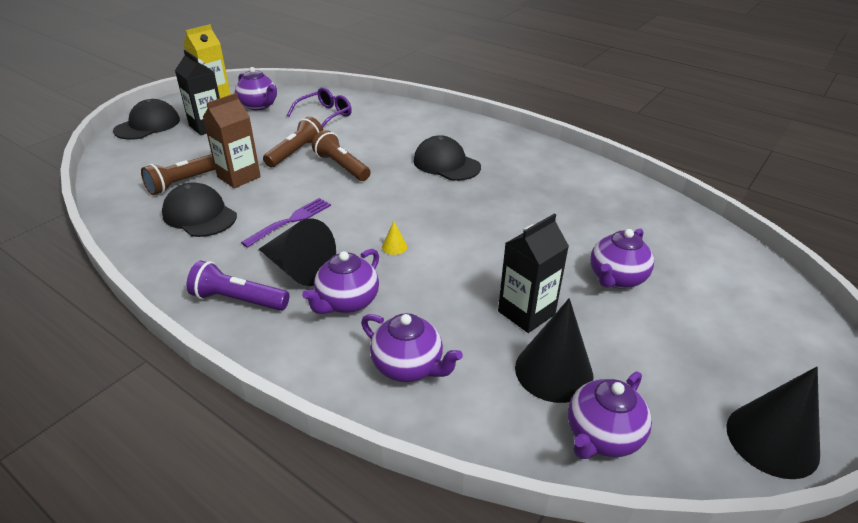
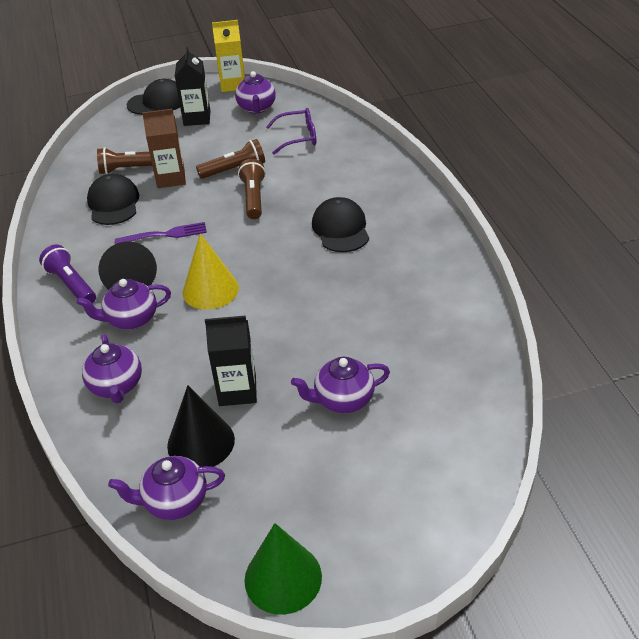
camera: 40 degrees right, 5 degrees up
(394, 247) = (210, 290): yellow cone -> yellow cone, size x2.44
(772, 440) = (283, 578): black cone -> green cone

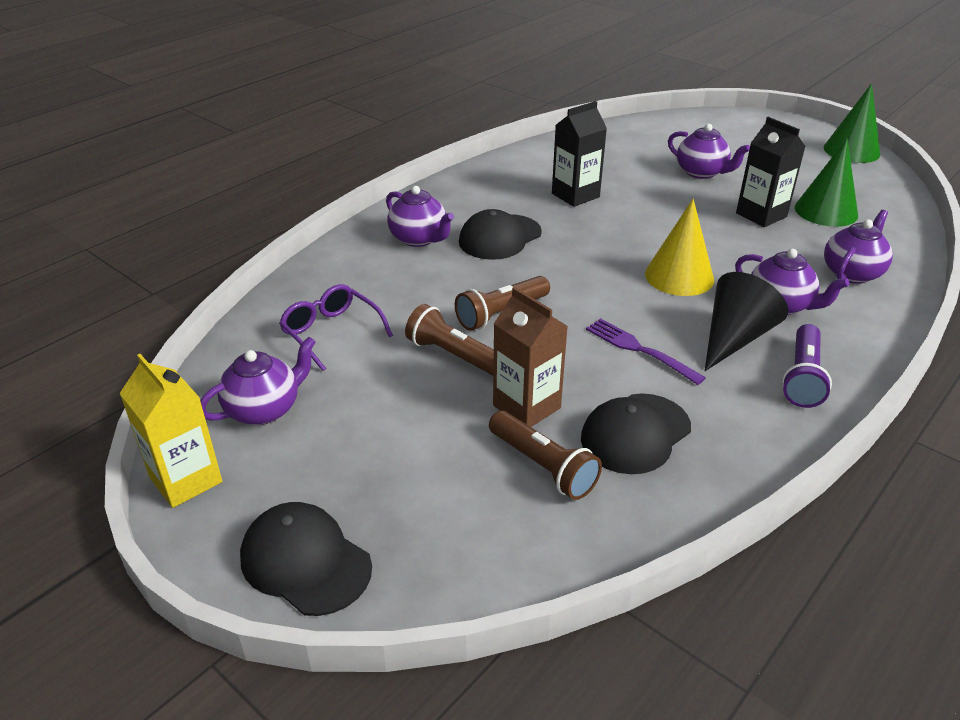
camera: 125 degrees left, 5 degrees down
(174, 501) = (880, 201): purple teapot -> purple teapot (419, 239)
(197, 118) = (336, 467): black carton -> black carton (575, 195)
(201, 442) = (826, 211): black cone -> green cone

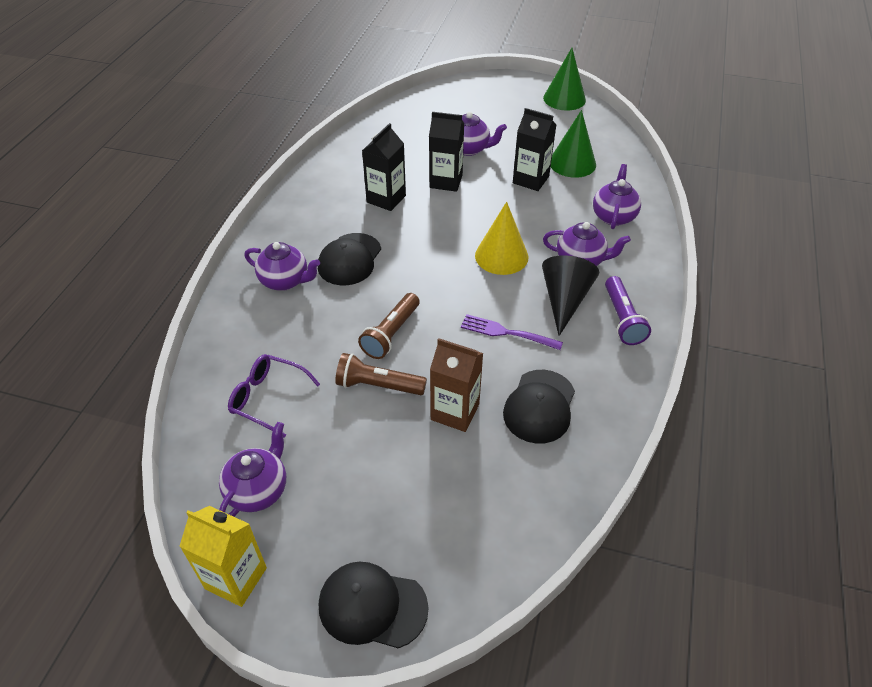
camera: 25 degrees left, 10 degrees up
(543, 466) = (493, 458): brown flashlight -> none
(655, 195) = (446, 181): none -> black carton

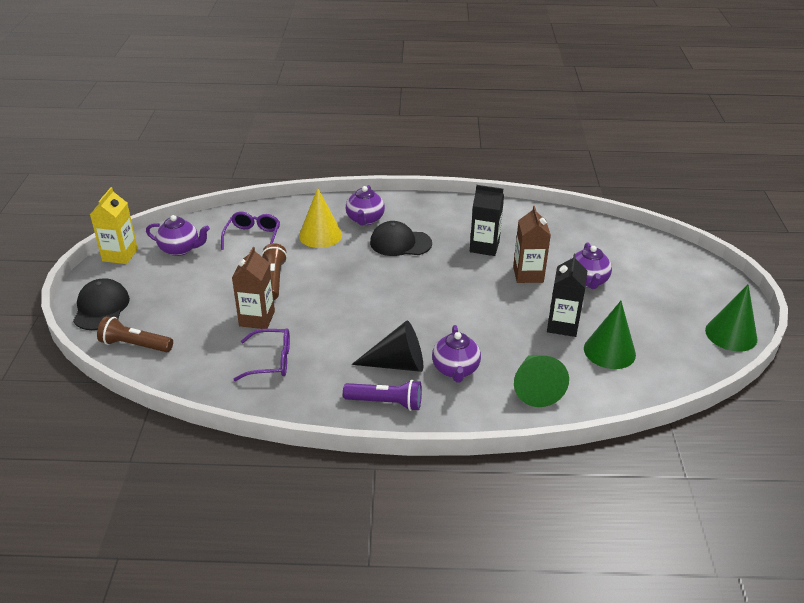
camera: 75 degrees right, 10 degrees down
(391, 334) = (326, 276): brown flashlight -> brown flashlight (135, 345)
(446, 181) = (528, 274): black carton -> brown carton
(501, 256) = (439, 320): yellow cone -> yellow cone (320, 235)
(507, 333) = (346, 334): purple fork -> none
(539, 406) = (271, 361): black cap -> purple glasses
(613, 216) = (535, 388): purple teapot -> green cone
(622, 319) = (385, 403): purple flashlight -> purple flashlight turned 150 degrees counterclockwise

